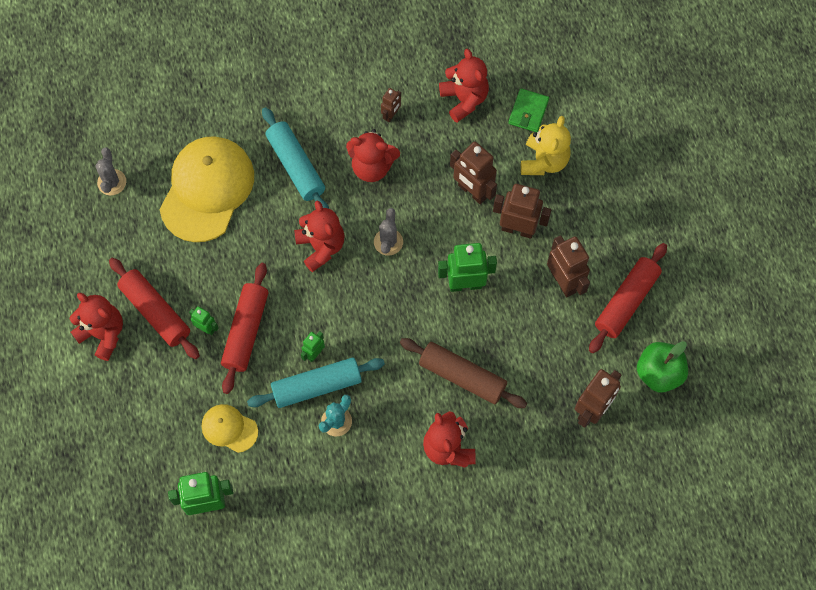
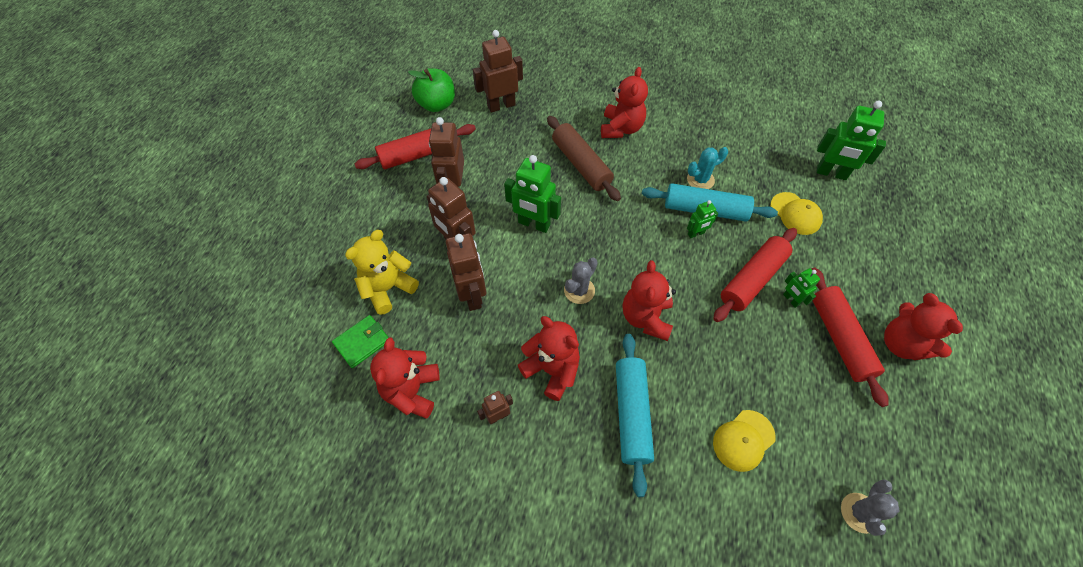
camera: 150 degrees left, 10 degrees down
(207, 190) = (743, 440): yellow cap -> yellow cap, size x0.48

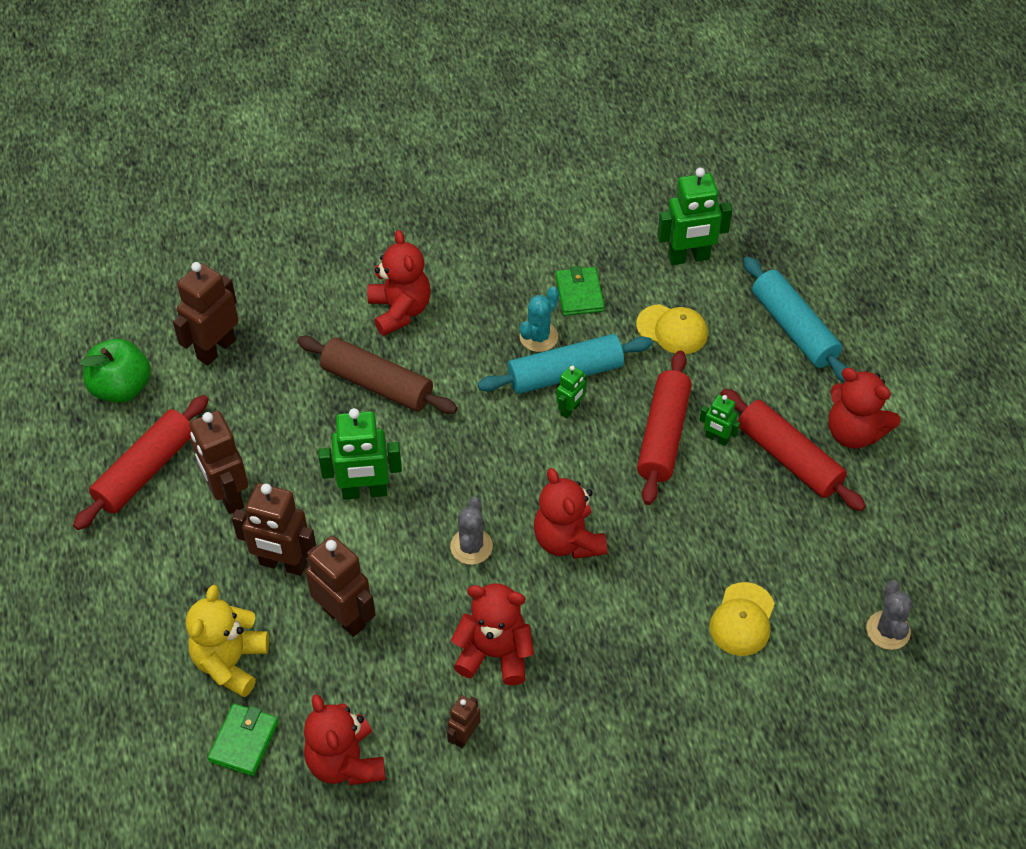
camera: 30 degrees left, 5 degrees down
(631, 414) = (611, 654): turquoise rolling pin -> turquoise rolling pin (794, 328)
(742, 165) = (579, 294): none -> green wallet

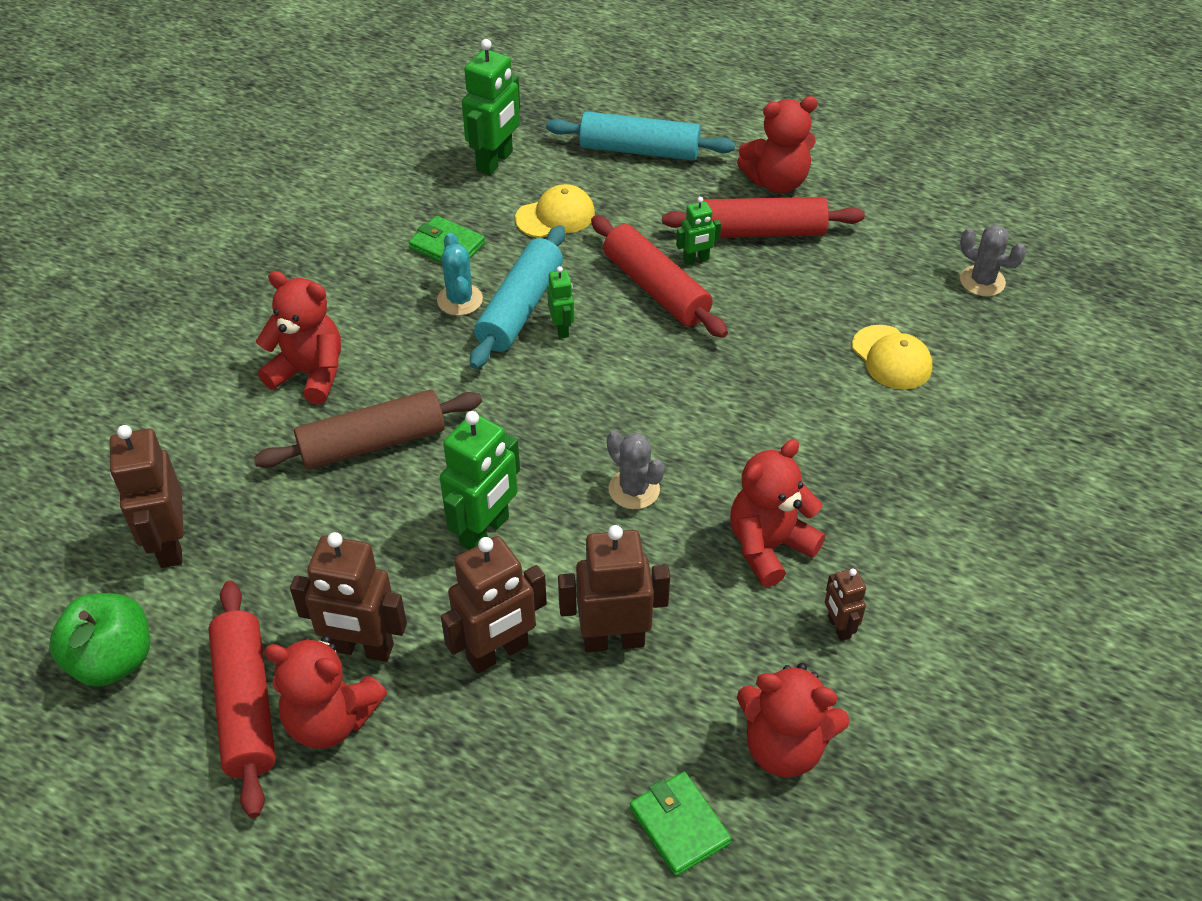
camera: 50 degrees left, 5 degrees down
(230, 662) = (570, 777): yellow teddy bear -> none
(567, 540) = (698, 417): red teddy bear -> red teddy bear (330, 719)

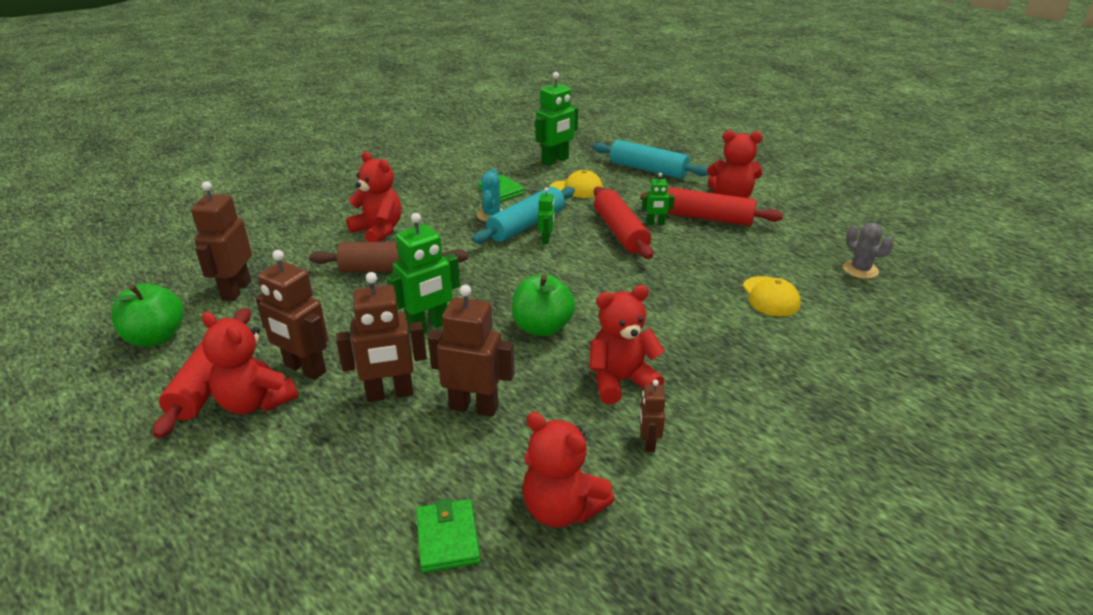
camera: 20 degrees right, 15 degrees down
(634, 489) = (542, 327): grey cactus -> green apple

